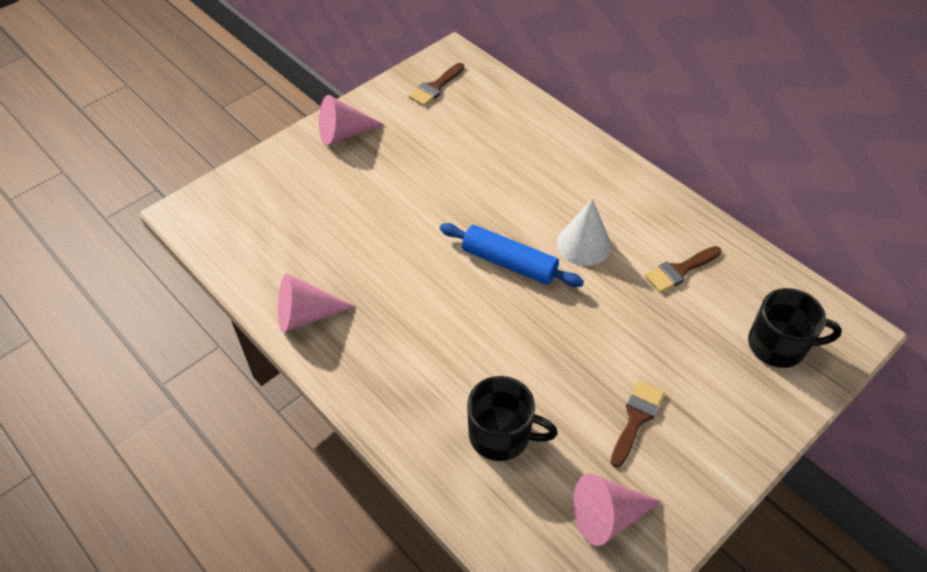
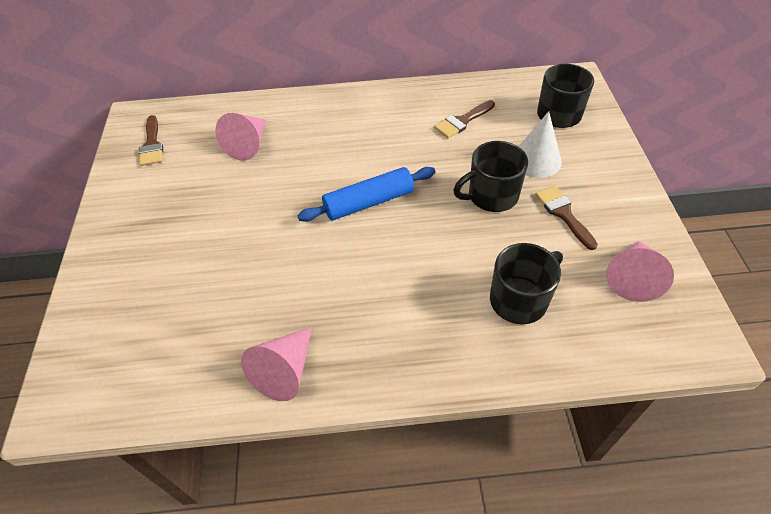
camera: 50 degrees left, 0 degrees up
(343, 134) = (122, 229): pink cone -> pink cone (248, 145)
(584, 244) = (394, 153): white cone -> white cone (536, 160)
(603, 348) = (491, 196): none -> black mug
(679, 270) = (462, 121): brown brush -> brown brush turned 45 degrees clockwise

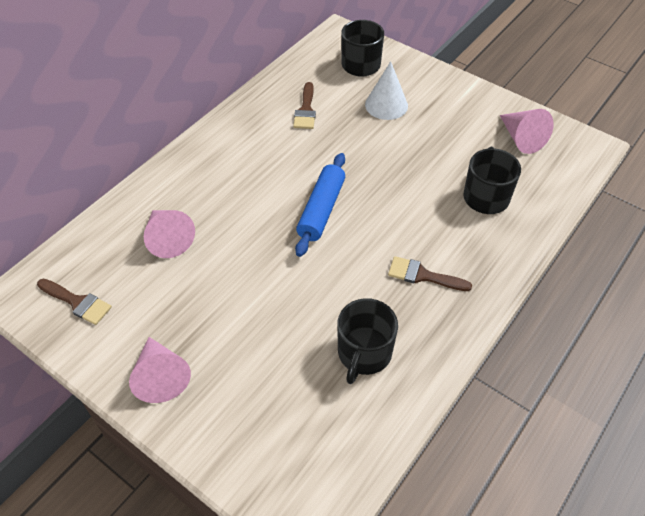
camera: 50 degrees left, 0 degrees up
(285, 371) = (421, 352): pink cone -> pink cone (161, 376)
(491, 196) = (390, 147): black mug -> black mug (364, 353)
(563, 214) = (444, 128): brown brush -> brown brush (423, 275)

